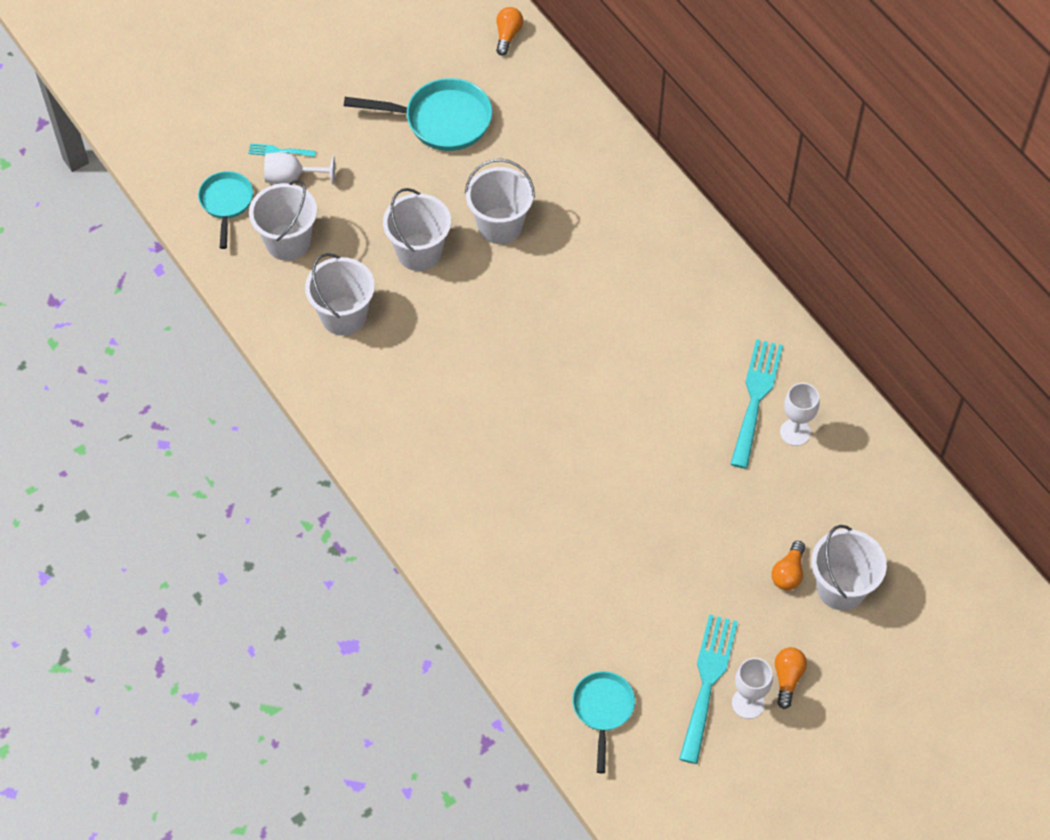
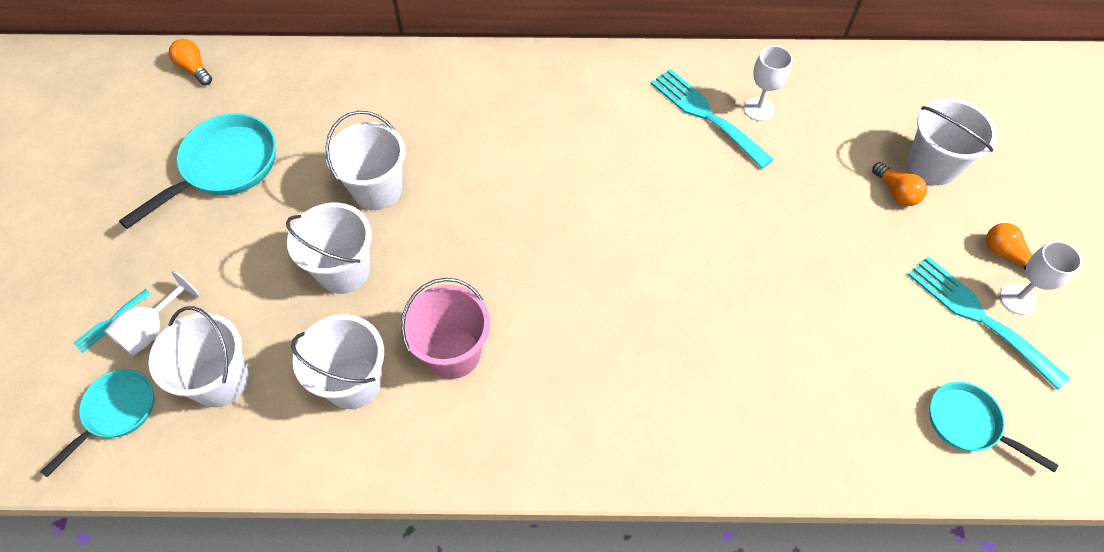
camera: 55 degrees left, 0 degrees up
(226, 203) = (116, 412): turquoise pan -> turquoise pan turned 90 degrees clockwise
(409, 358) = (453, 353): none -> pink bucket

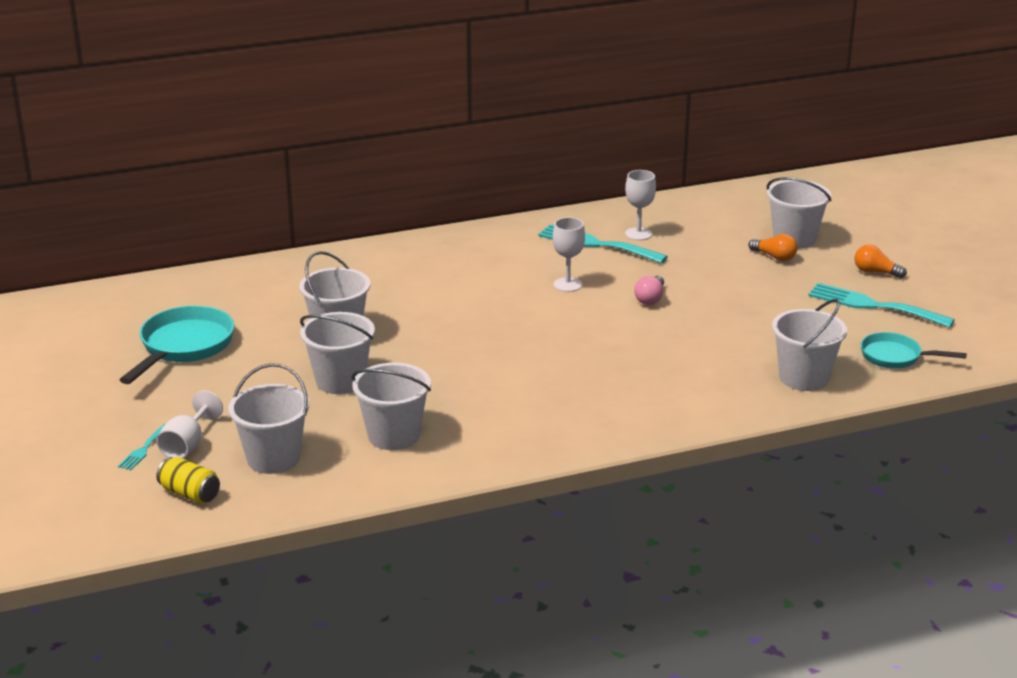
camera: 20 degrees left, 30 degrees down
(116, 412) = (190, 493): turquoise pan -> yellow can
(194, 69) = (109, 298): orange light bulb -> none
(453, 353) = (469, 404): pink bucket -> none
(725, 227) = (650, 299): none -> pink light bulb
(841, 428) = (804, 378): none -> white bucket
(1017, 299) = (896, 292): white goblet -> white goblet (567, 285)

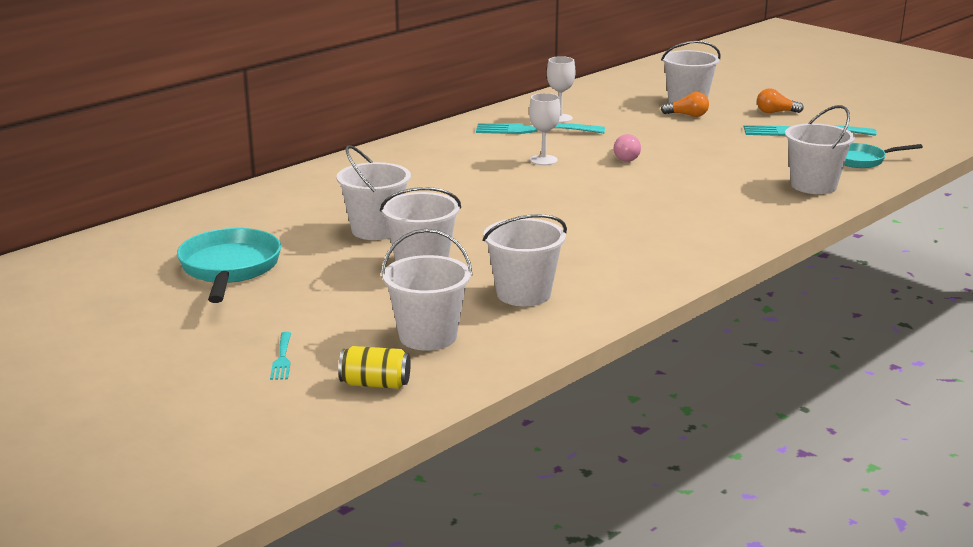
camera: 25 degrees left, 5 degrees down
(187, 445) = (325, 345): white goblet -> none

